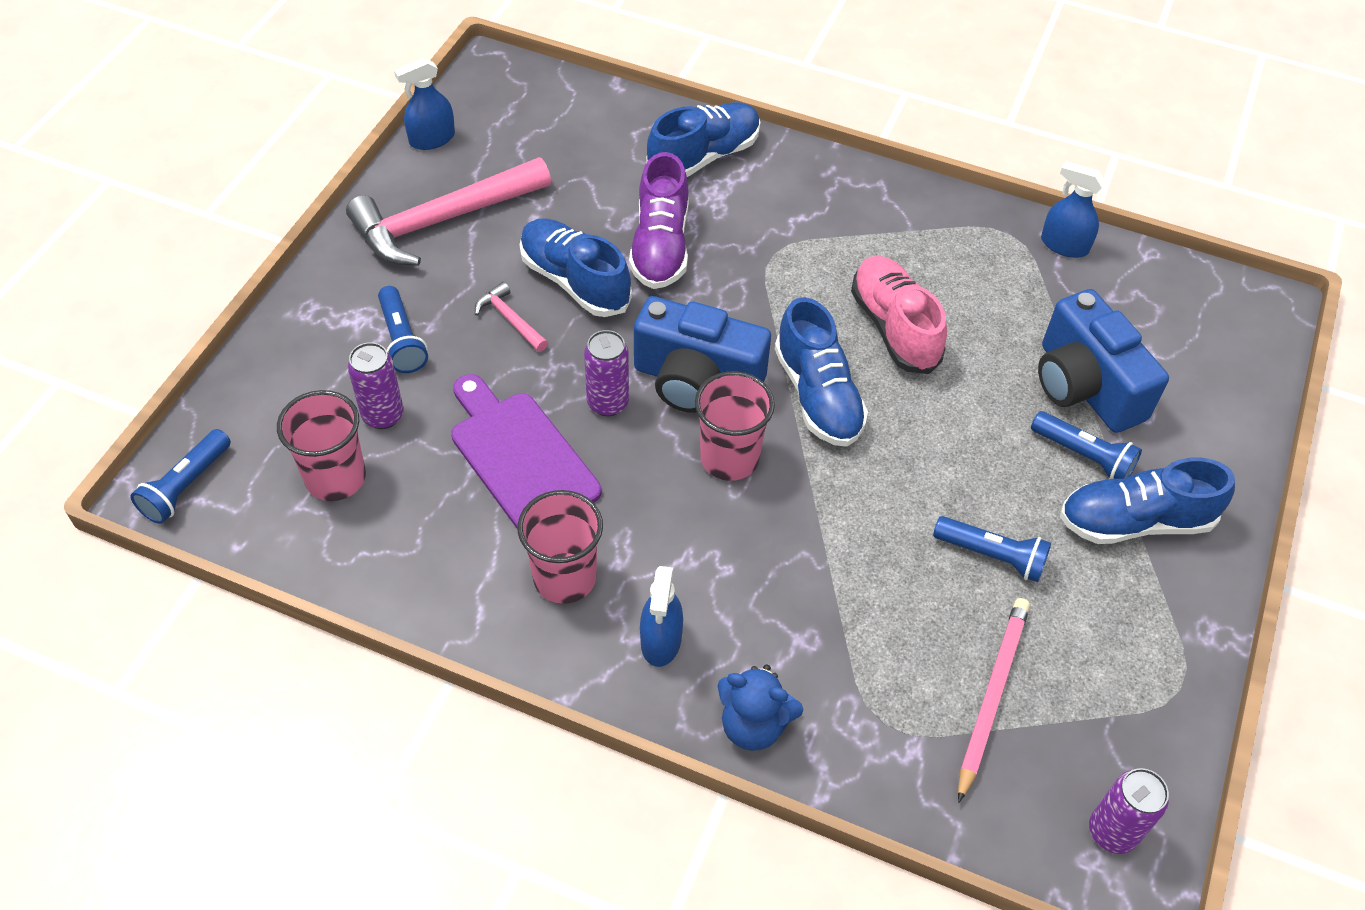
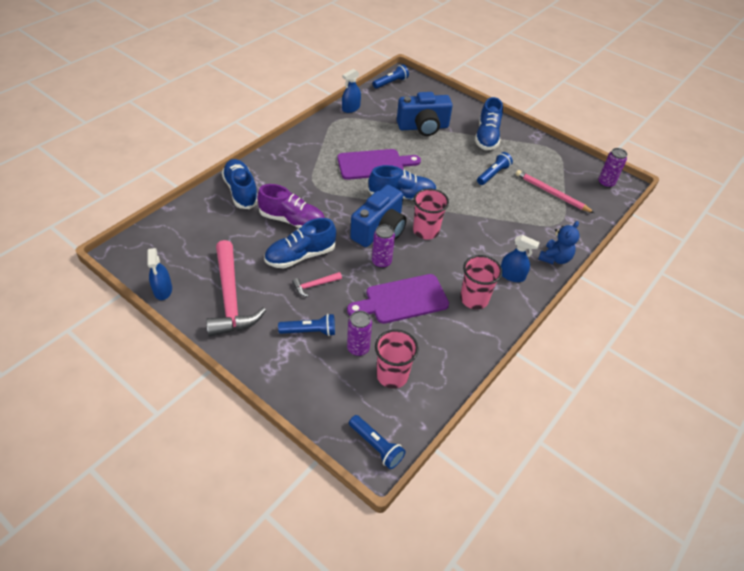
camera: 75 degrees left, 5 degrees down
(894, 327) = (374, 164): pink shoe -> purple cutting board
(1083, 456) = (455, 138): blue flashlight -> blue flashlight (390, 83)

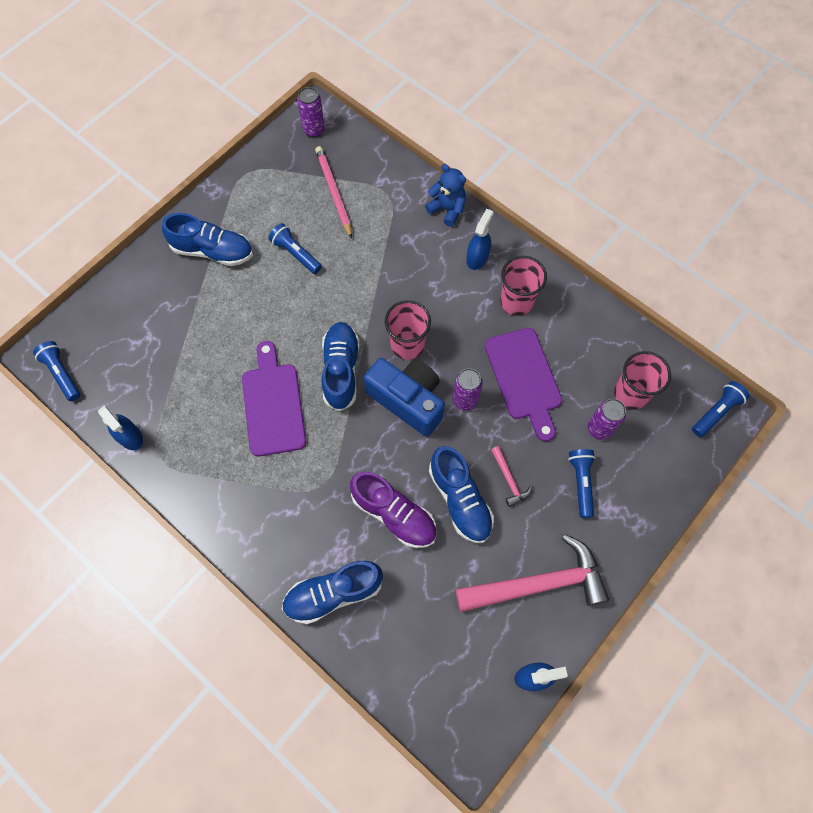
camera: 85 degrees left, 20 degrees up
(292, 221) = (394, 514): purple shoe -> purple shoe turned 105 degrees clockwise
(423, 127) = (186, 333): blue camera -> none
(551, 193) = (333, 192): pink pencil -> pink pencil turned 120 degrees clockwise

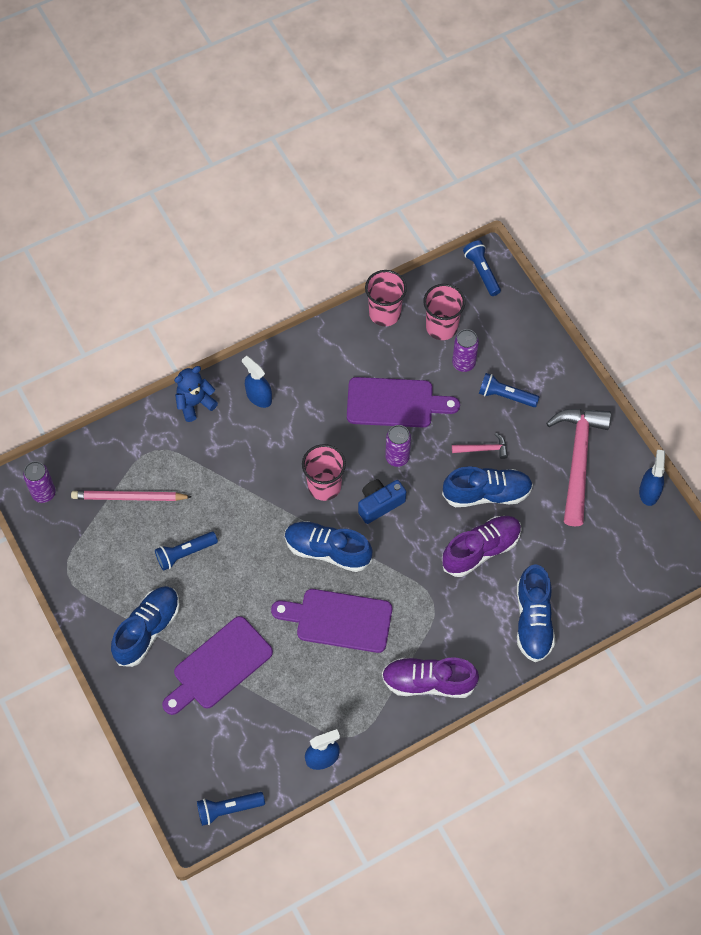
camera: 70 degrees left, 5 degrees down
(196, 318) = (219, 666): none -> purple cutting board
(233, 509) = (428, 682): none -> purple shoe
(408, 400) = (379, 504): blue camera -> blue camera, size x0.63
(516, 301) = (318, 381): pink cup -> pink cup (384, 313)

